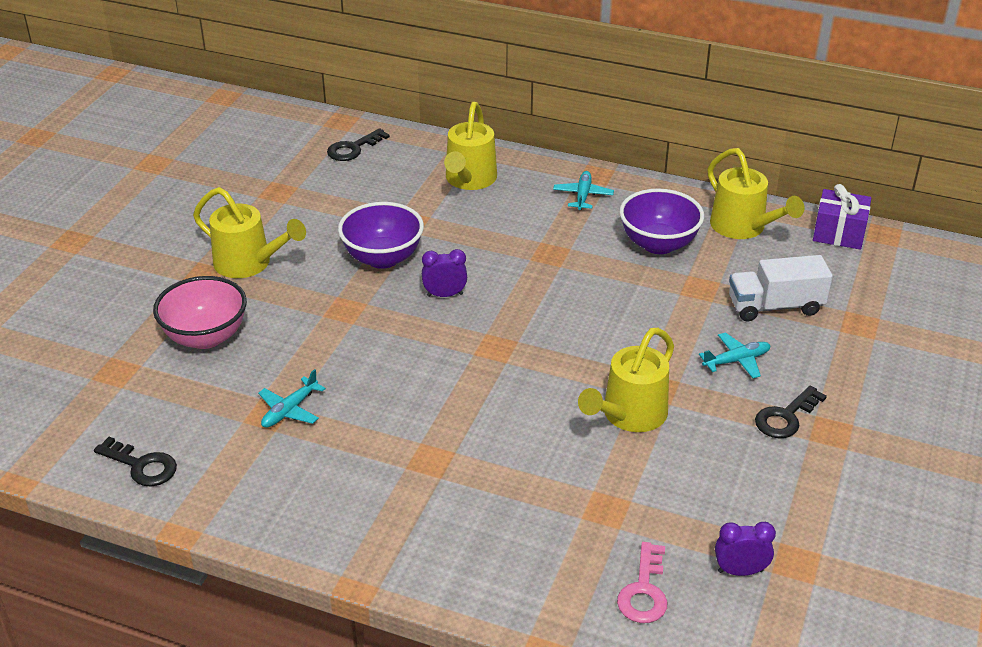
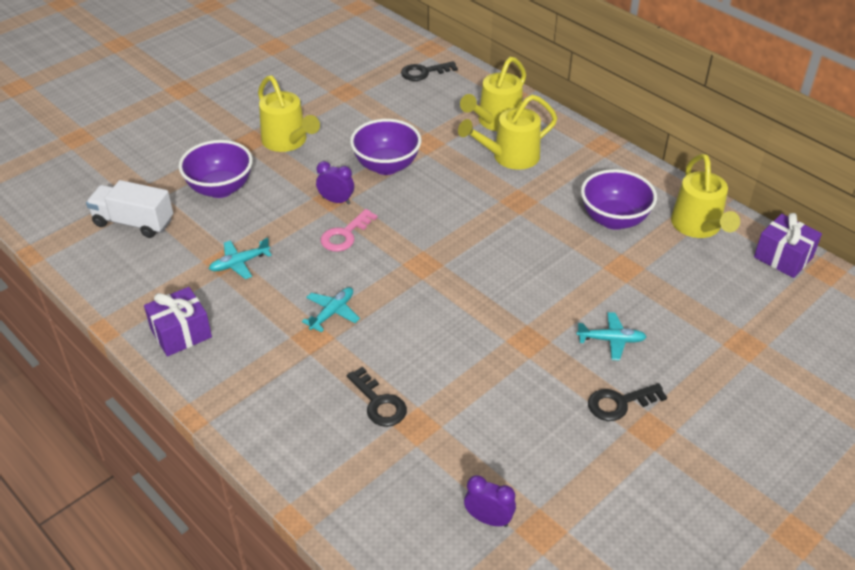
camera: 25 degrees right, 5 degrees up
(142, 466) = (114, 270): black key -> black key (379, 403)
(205, 337) = (220, 188): pink bowl -> purple bowl
(276, 506) = (181, 333): none -> purple gift
(445, 295) = (412, 209): purple clock -> purple clock (336, 201)
(583, 196) = (579, 160): turquoise plane -> turquoise plane (332, 313)
(629, 416) = (488, 356): yellow watering can -> yellow watering can (509, 157)
(644, 591) = (400, 504): pink key -> pink key (345, 235)
(775, 306) = (678, 304): white truck -> white truck (133, 222)

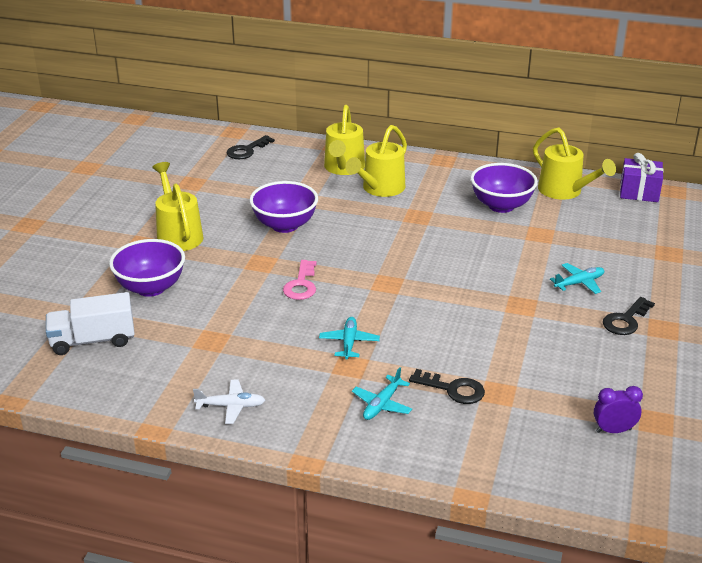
camera: 30 degrees left, 10 degrees down
(181, 333) = (231, 406): purple gift -> white plane
(239, 263) = (229, 336): turquoise plane -> turquoise plane (382, 404)
(288, 142) = (178, 234): yellow watering can -> yellow watering can turned 135 degrees counterclockwise
(336, 201) = (267, 263): purple clock -> none

